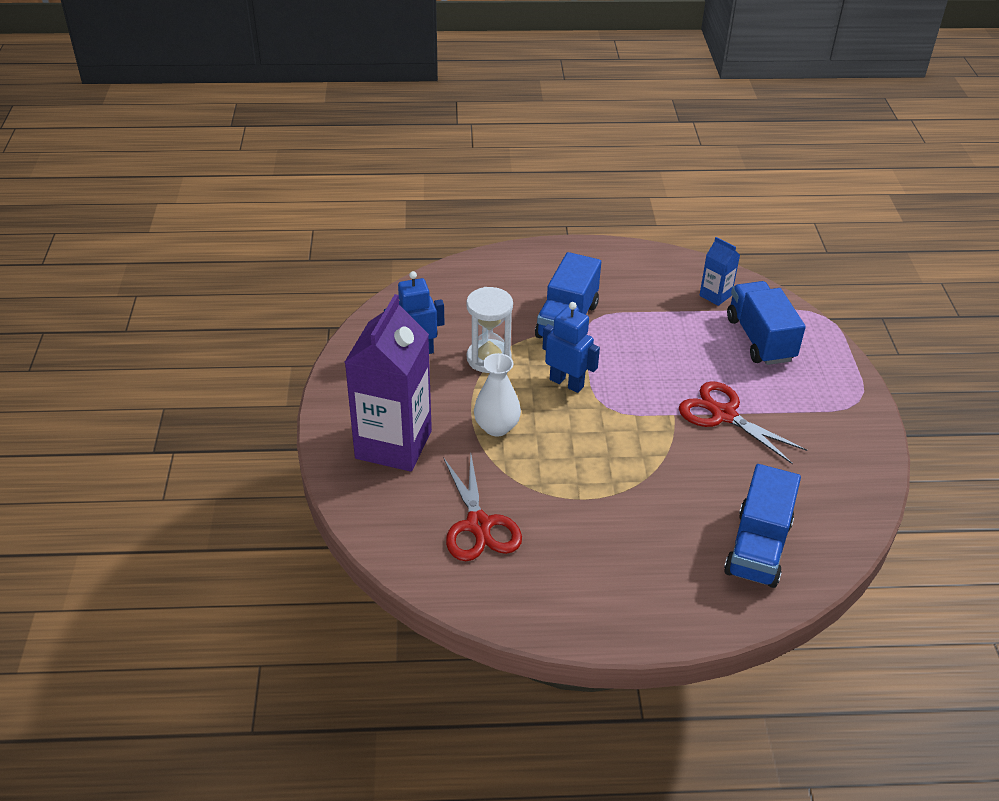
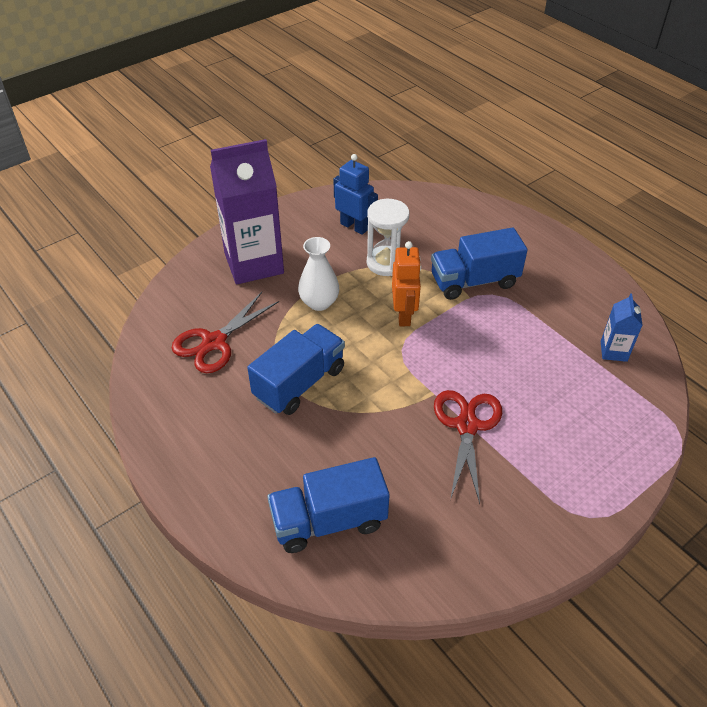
camera: 55 degrees right, 5 degrees up
(566, 383) = (404, 315): blue robot -> orange robot
(760, 339) = (592, 406): blue truck -> blue truck (299, 383)

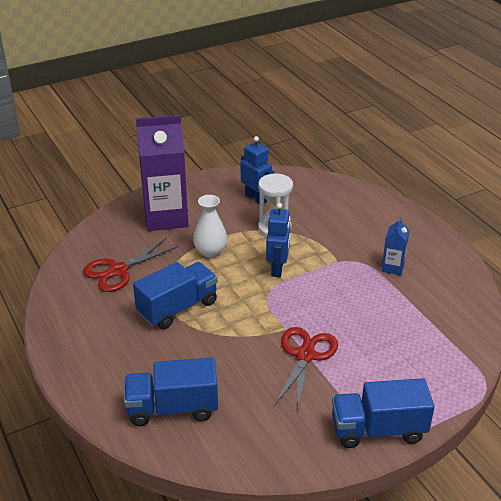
camera: 10 degrees right, 10 degrees down
(404, 315) = (278, 268): orange robot -> blue robot
(474, 281) = (345, 250): blue truck -> blue truck (378, 429)
(613, 351) = (448, 316): blue carton -> blue carton (392, 267)

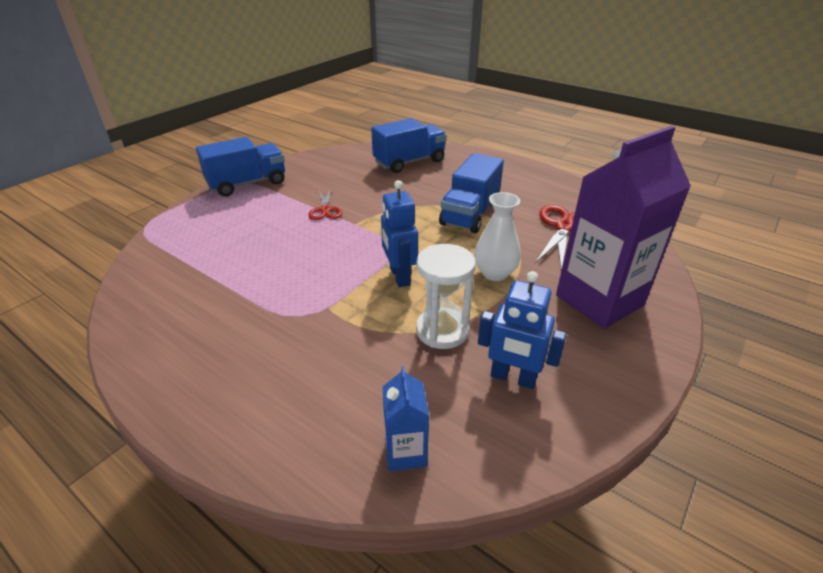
camera: 155 degrees right, 0 degrees up
(305, 355) = (325, 210): red scissors -> red scissors, size x0.59
(392, 267) = (247, 321): blue carton -> blue carton (405, 452)

